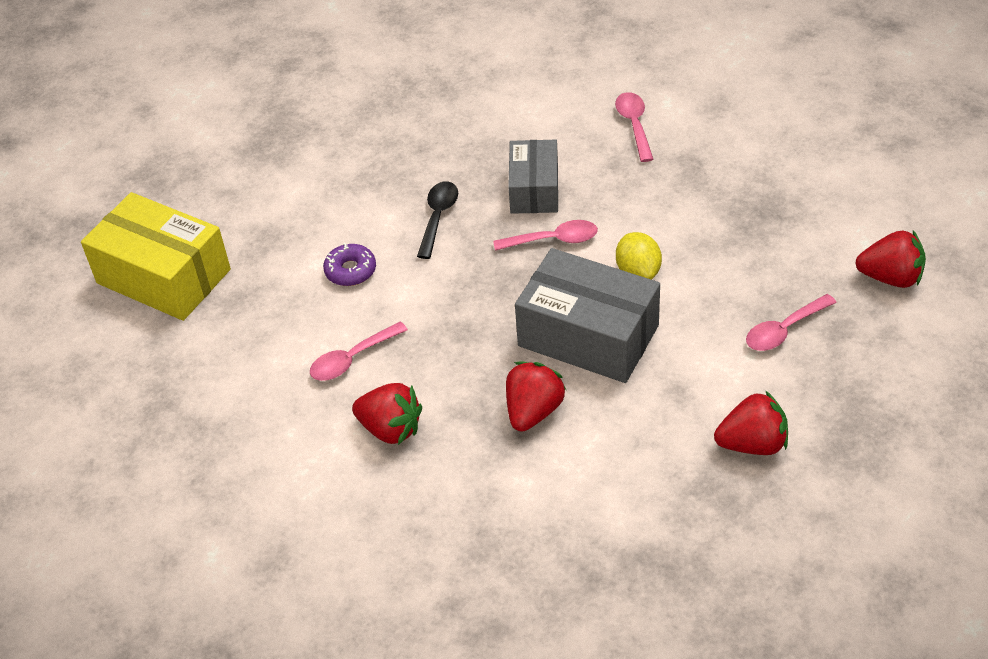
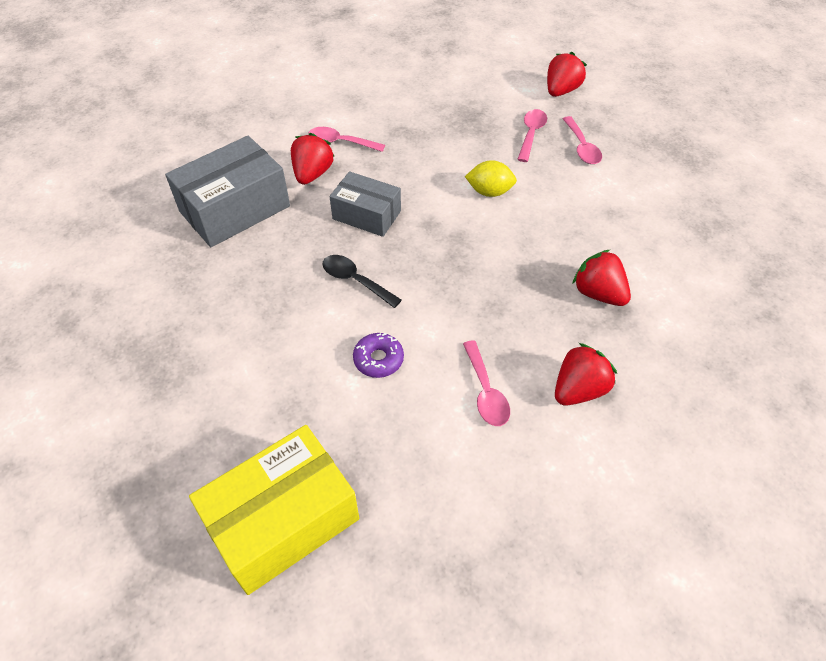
camera: 70 degrees left, 5 degrees up
(553, 240) = (428, 223): pink spoon -> pink spoon (531, 134)
(588, 335) = (537, 238): grey box -> grey box (235, 209)
(752, 444) = (673, 195): red strawberry -> red strawberry (312, 174)

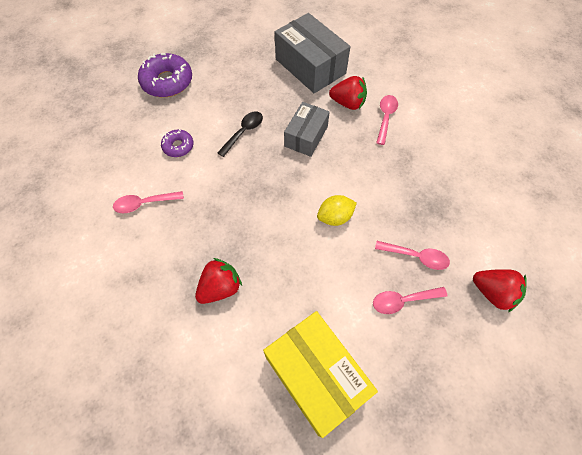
camera: 90 degrees right, 10 degrees up
(233, 390) = (167, 82): none -> purple donut
(283, 520) = (85, 109): yellow box -> yellow box (316, 376)
(489, 192) = (335, 217): yellow lemon -> yellow lemon turned 60 degrees clockwise
(578, 389) = (135, 260): red strawberry -> none

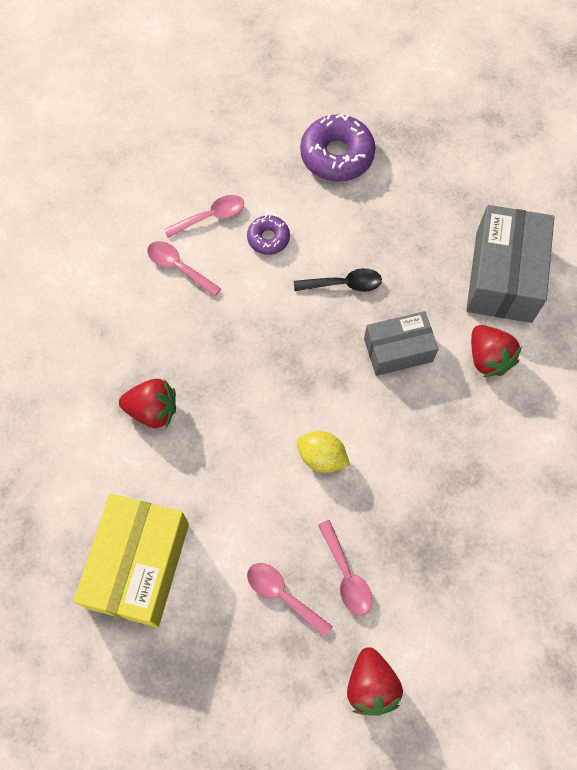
camera: 50 degrees right, 5 degrees up
(385, 117) = (507, 414): pink spoon -> pink spoon (211, 217)

